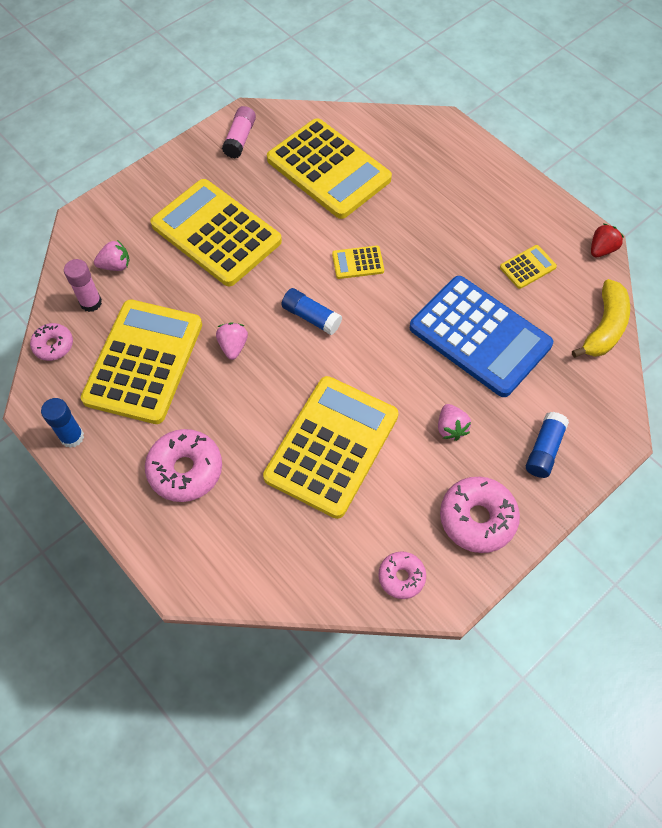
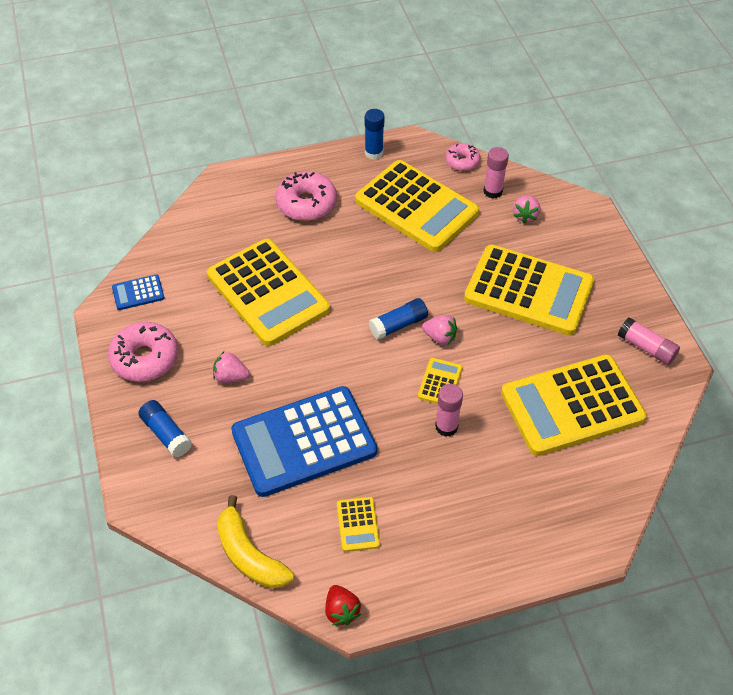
camera: 115 degrees right, 10 degrees down
(216, 233) = (528, 291): yellow calculator -> yellow calculator turned 45 degrees clockwise
(233, 346) = (399, 264): pink strawberry -> pink strawberry (440, 337)
(400, 243) = (446, 427): none -> pink glue stick
(401, 577) = (138, 293): pink donut -> blue calculator

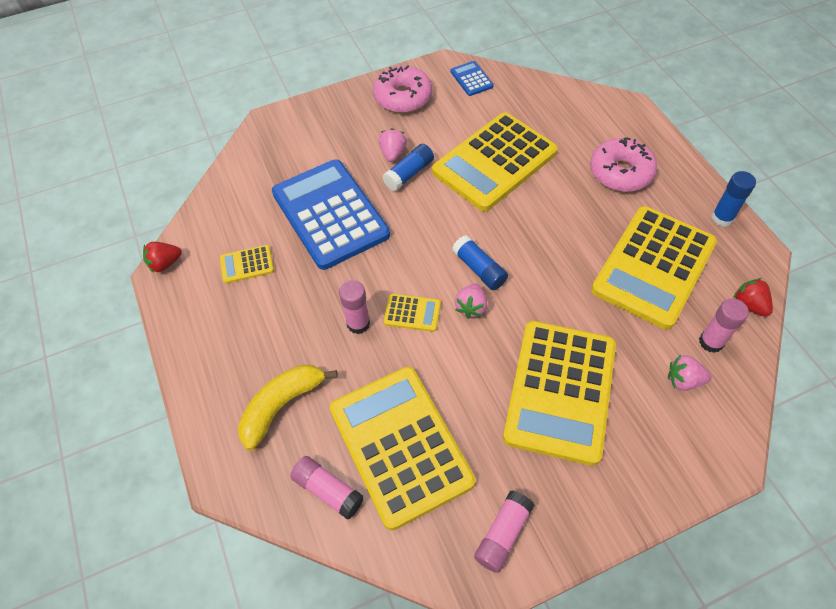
camera: 85 degrees right, 5 degrees up
(166, 434) = (329, 124): blue glue stick -> blue glue stick (409, 174)
(249, 555) = (218, 196): yellow banana -> yellow banana (282, 405)
(462, 161) = (749, 305): pink donut -> red strawberry
(611, 462) = (328, 490): none -> pink glue stick

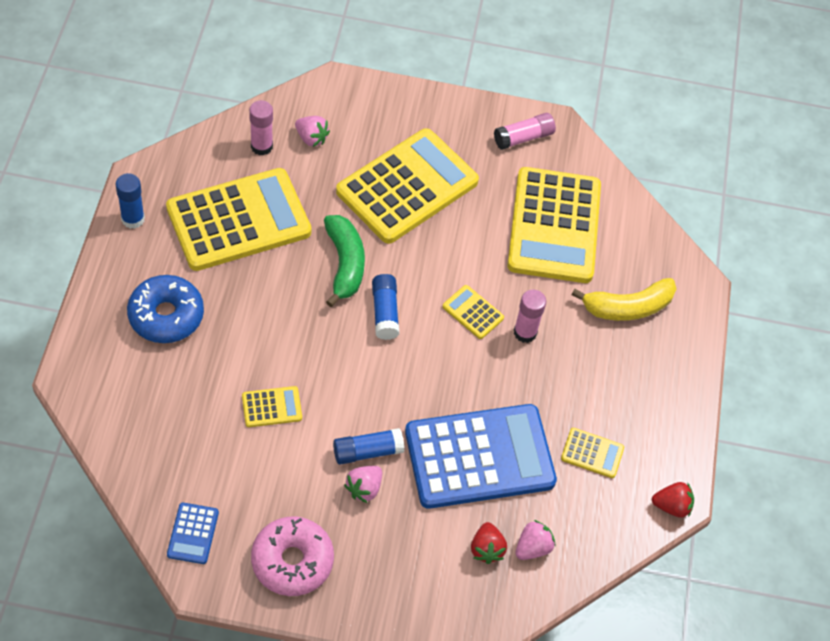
camera: 155 degrees left, 0 degrees up
(328, 490) = (625, 231): pink glue stick -> none
(330, 214) = (479, 457): blue calculator -> blue calculator turned 105 degrees counterclockwise
(471, 307) = (420, 286): pink strawberry -> pink strawberry (532, 548)
(494, 162) = (272, 407): yellow calculator -> yellow calculator, size x0.41
(543, 286) = (345, 264): none -> green banana
(620, 172) = (166, 315): pink donut -> blue donut
(749, 305) = (201, 149): red strawberry -> red strawberry (486, 549)

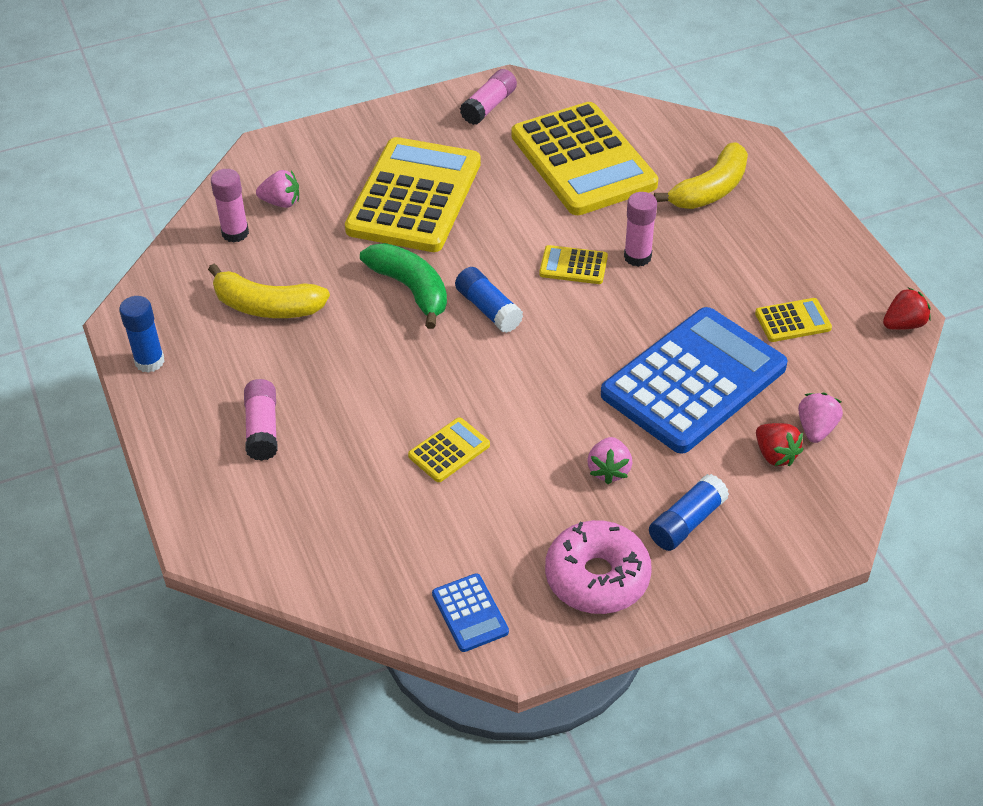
camera: 25 degrees left, 10 degrees down
(166, 315) = (262, 429): blue donut -> pink glue stick
(238, 220) = (267, 306): yellow calculator -> yellow banana
(367, 451) = (582, 436): blue glue stick -> blue glue stick (687, 522)

